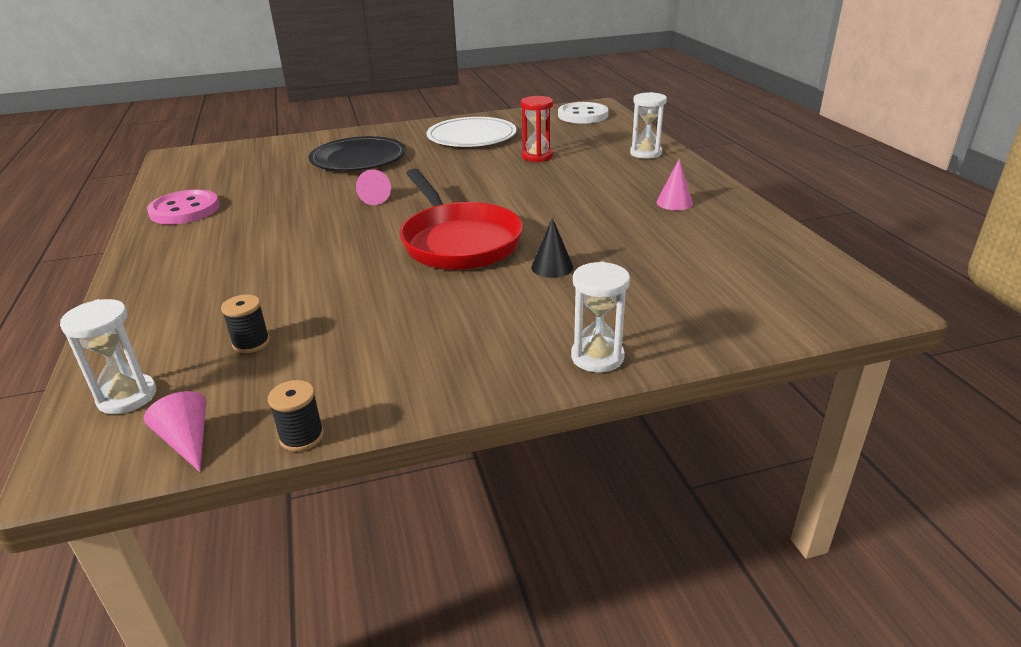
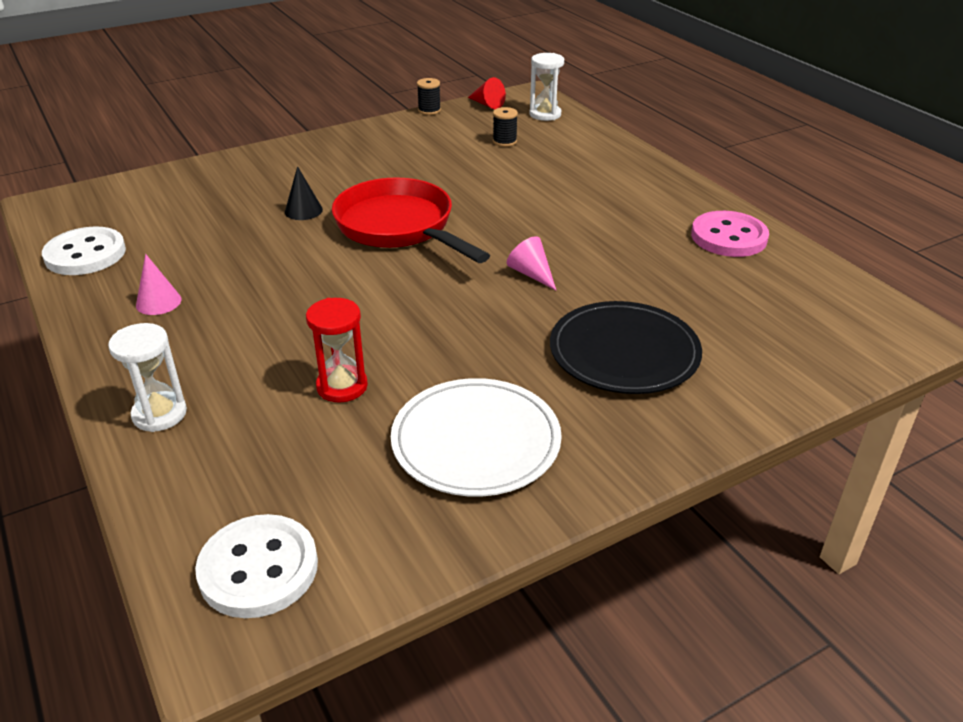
camera: 165 degrees right, 5 degrees up
(187, 441) = (487, 104): pink cone -> red cone
(597, 357) = (269, 155): white hourglass -> none
(768, 243) = (85, 254): none -> white button

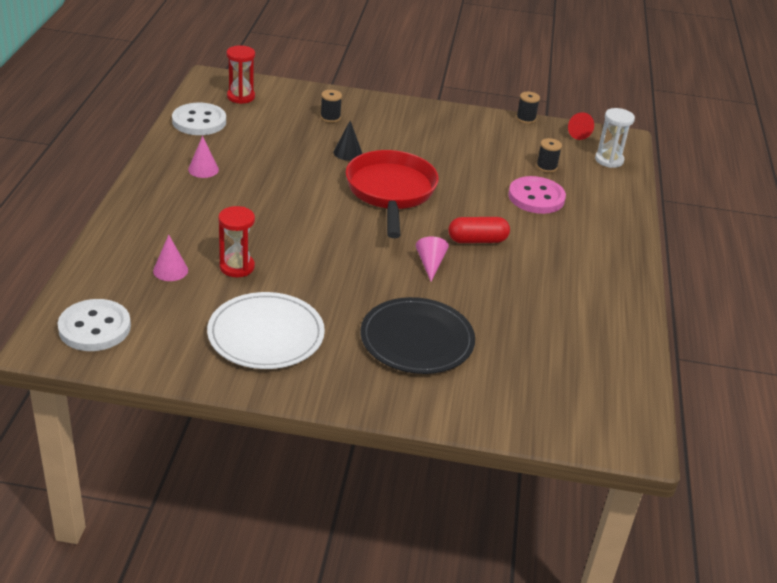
camera: 35 degrees right, 0 degrees up
(106, 208) = (241, 97): none -> red hourglass
(159, 414) = (136, 230): white hourglass -> none
(238, 186) = (330, 117): none -> black spool
(267, 436) = (170, 270): none -> pink cone
(540, 230) = (477, 240): none -> red capsule
(729, 237) = (605, 313): pink button -> pink button (536, 197)

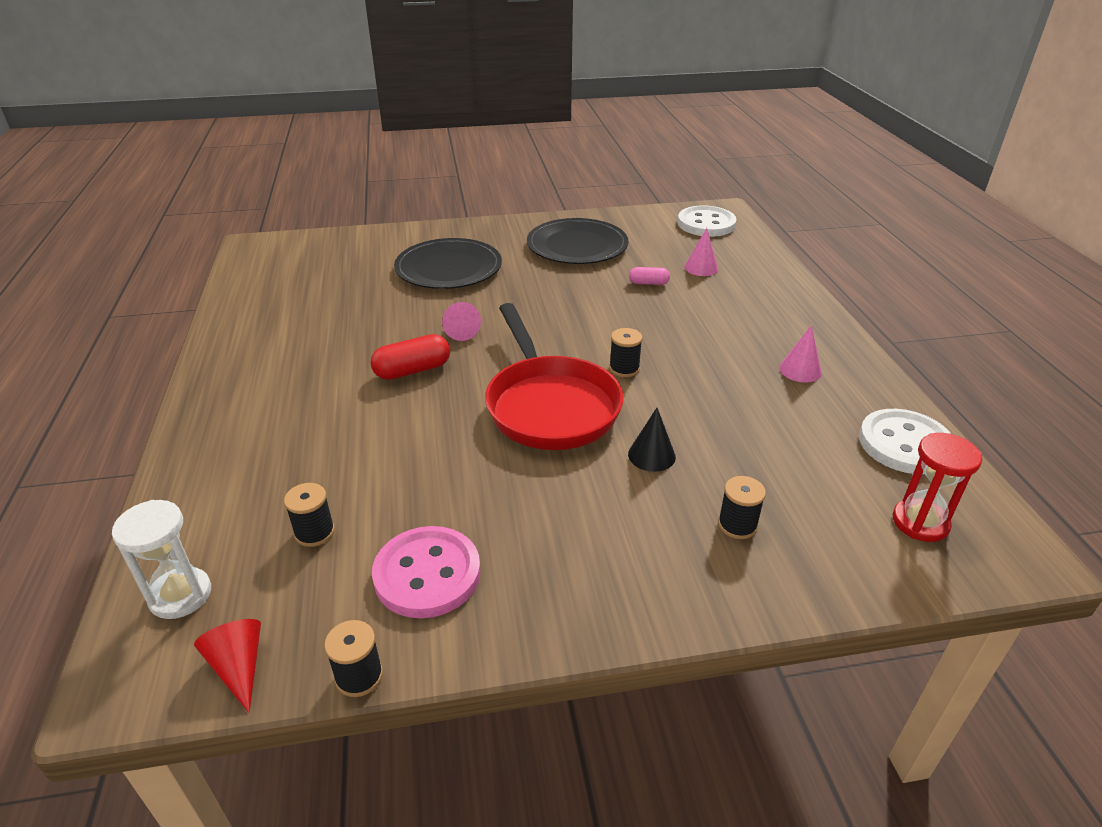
camera: 165 degrees right, 0 degrees up
(237, 267) = (648, 283): red hourglass -> pink capsule
(266, 334) = (577, 246): white plate -> black plate
(323, 201) = (624, 369): none -> black spool
(536, 197) = (334, 459): pink button -> pink button (427, 574)

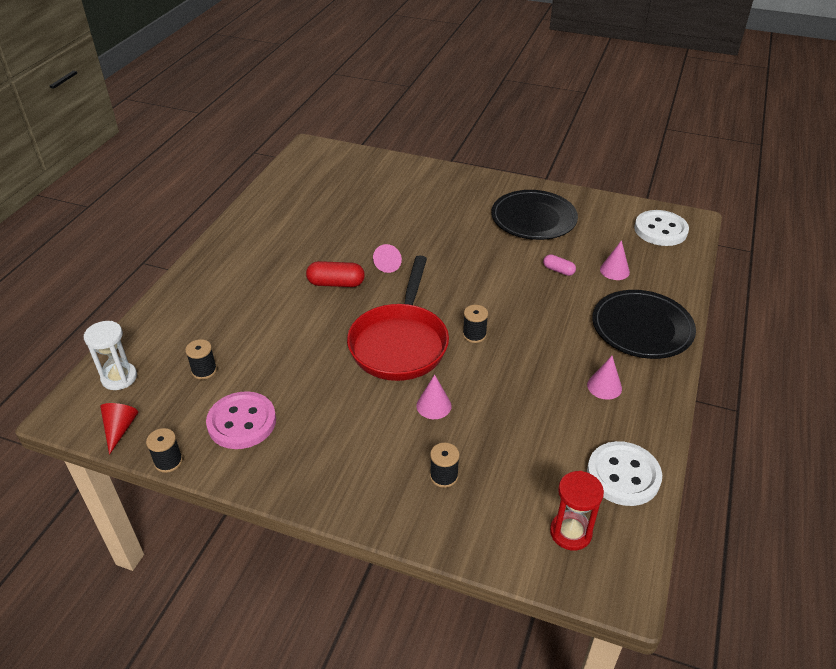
camera: 30 degrees right, 5 degrees up
(448, 268) = (423, 208): black plate -> black plate (642, 327)
(651, 455) = (433, 405): black cone -> pink cone

